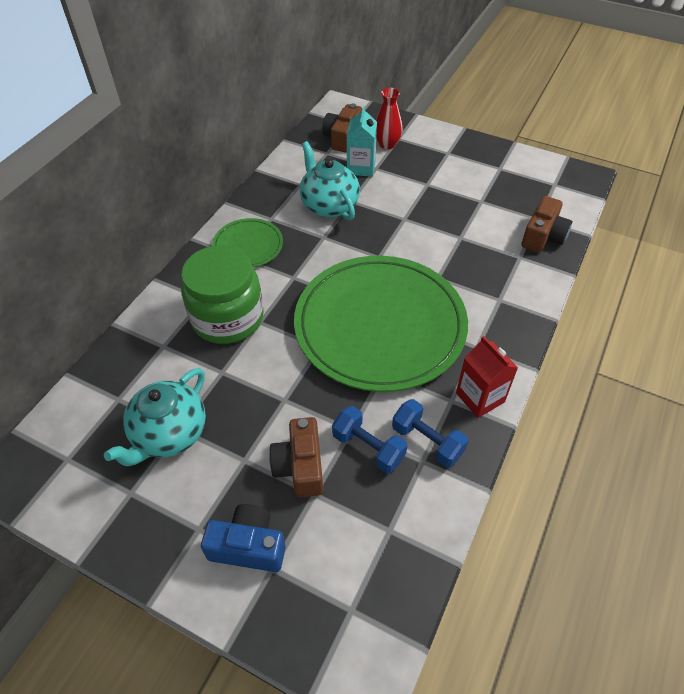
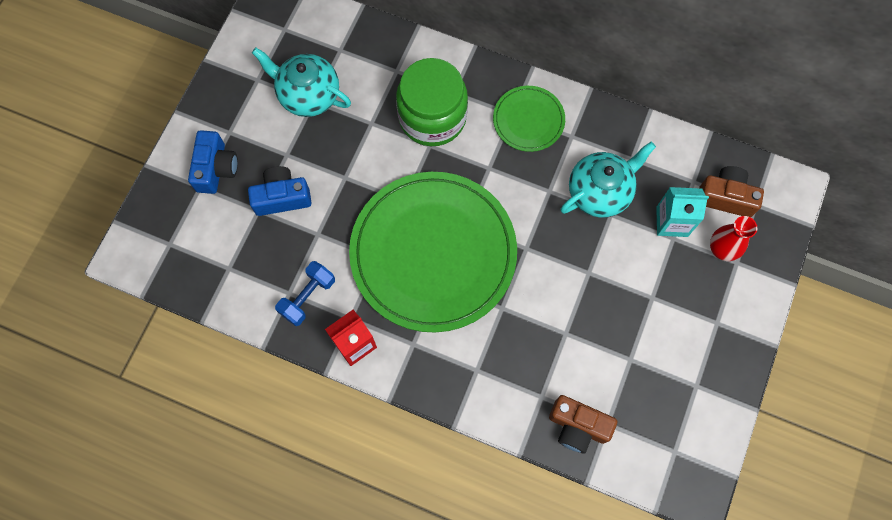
camera: 85 degrees right, 20 degrees up
(300, 466) = (282, 197): brown camera -> blue camera
(368, 447) = (300, 249): blue dumbbell -> none

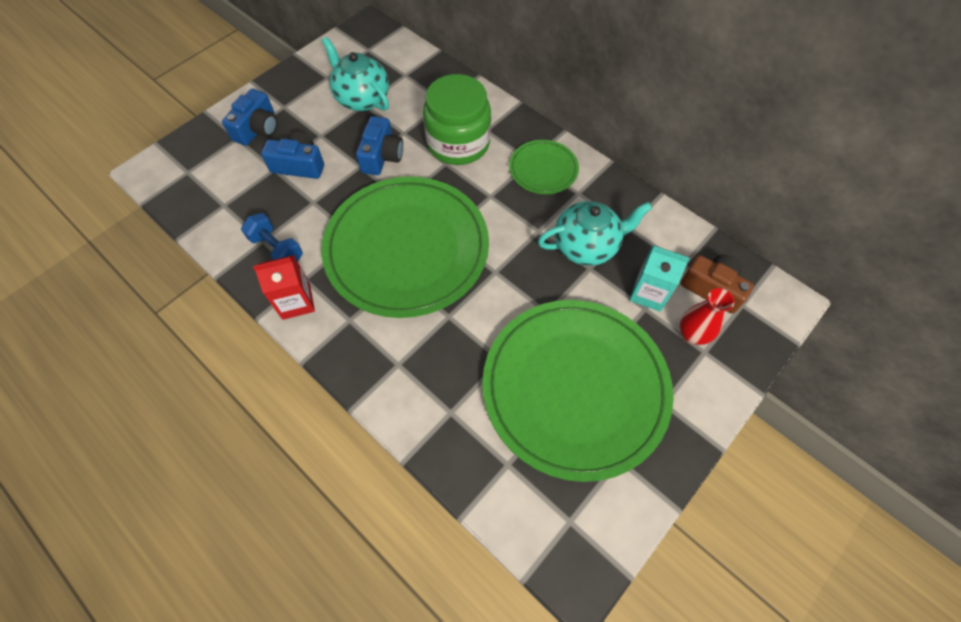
camera: 20 degrees right, 10 degrees down
(308, 297) = (276, 249): blue dumbbell -> blue dumbbell turned 75 degrees clockwise
(362, 158) = (382, 156): none -> blue camera
(578, 426) = (475, 455): brown camera -> none
(639, 336) = (575, 388): none -> green plate

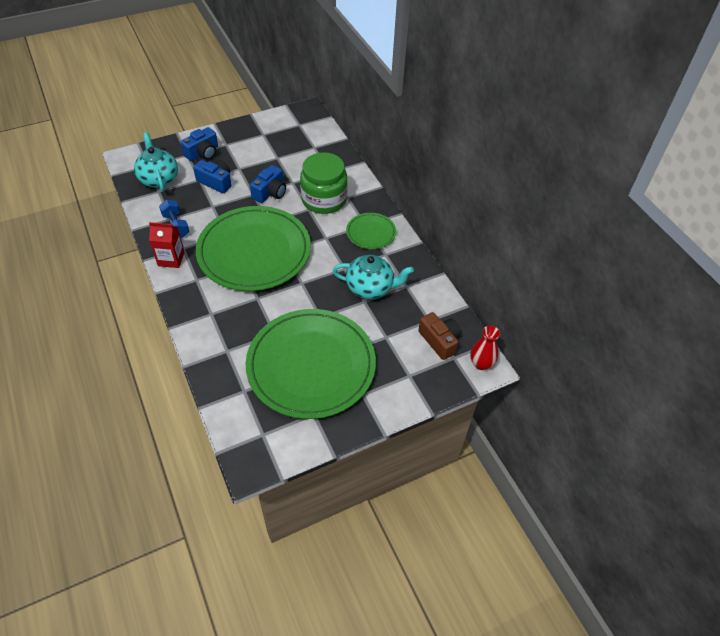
camera: 20 degrees right, 10 degrees down
(362, 99) = (277, 154): turquoise teapot -> turquoise teapot (159, 179)
(649, 293) = (394, 329): turquoise carton -> none
(692, 334) = (407, 363): red vase -> red vase (481, 364)

